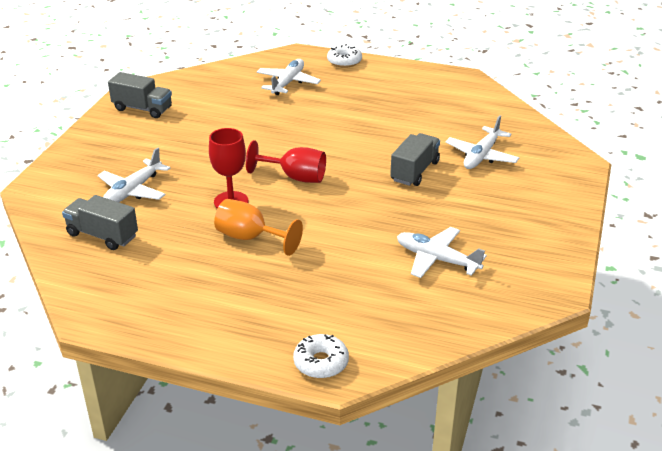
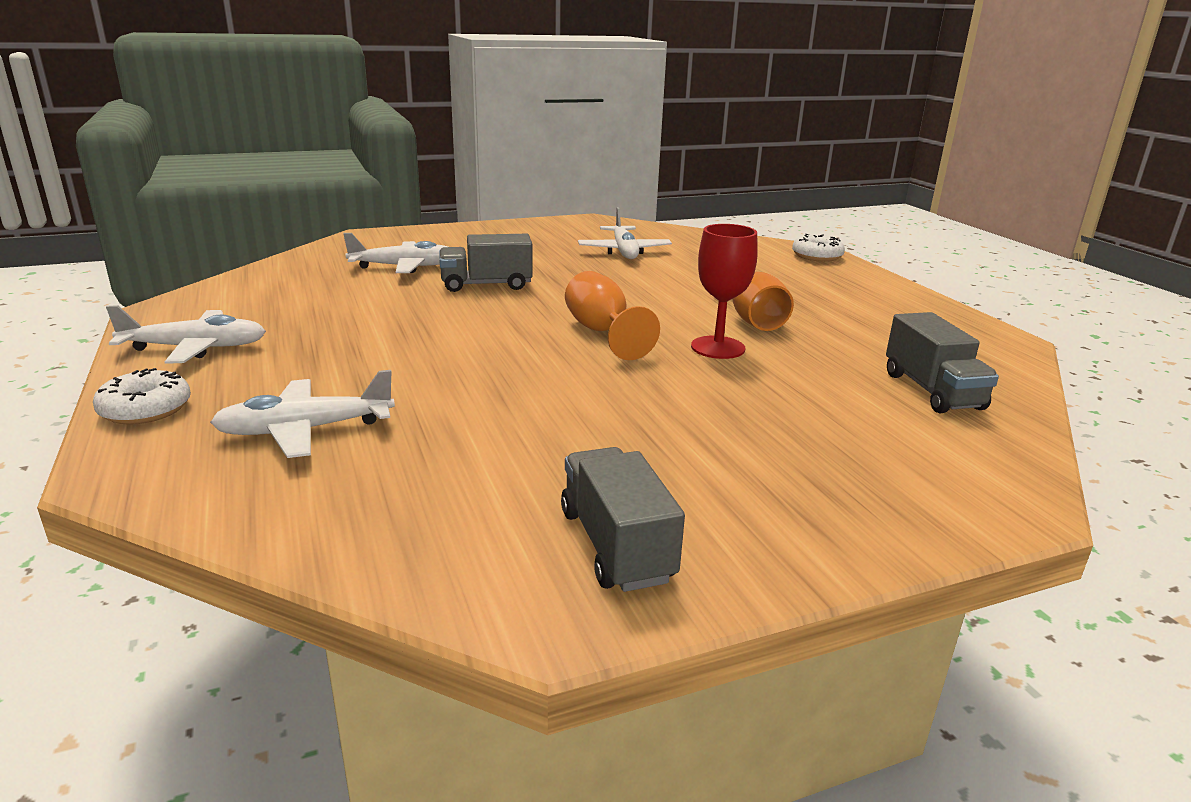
camera: 130 degrees left, 10 degrees down
(133, 191) = (831, 415): white plane -> white plane (196, 348)
(295, 177) = (602, 332): red goblet -> orange goblet

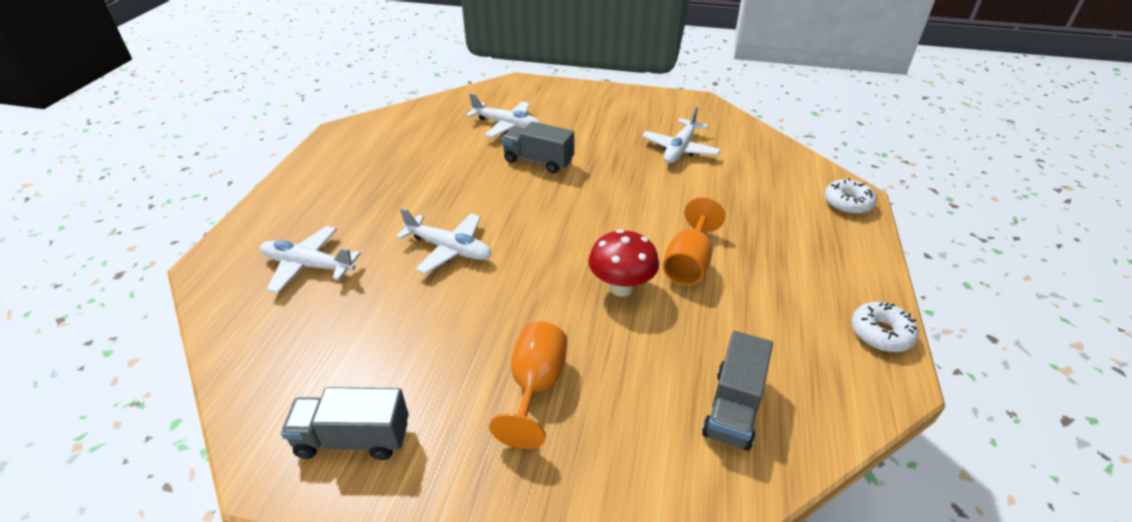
camera: 35 degrees right, 15 degrees up
(145, 409) = (260, 217): white donut -> white donut (881, 333)
(196, 348) = (325, 172): white plane -> white plane (449, 249)
(602, 332) = (559, 239): orange goblet -> orange goblet (536, 386)
(616, 545) = (353, 438): grey truck -> grey truck turned 105 degrees counterclockwise
(718, 347) = (621, 287): red goblet -> red mushroom

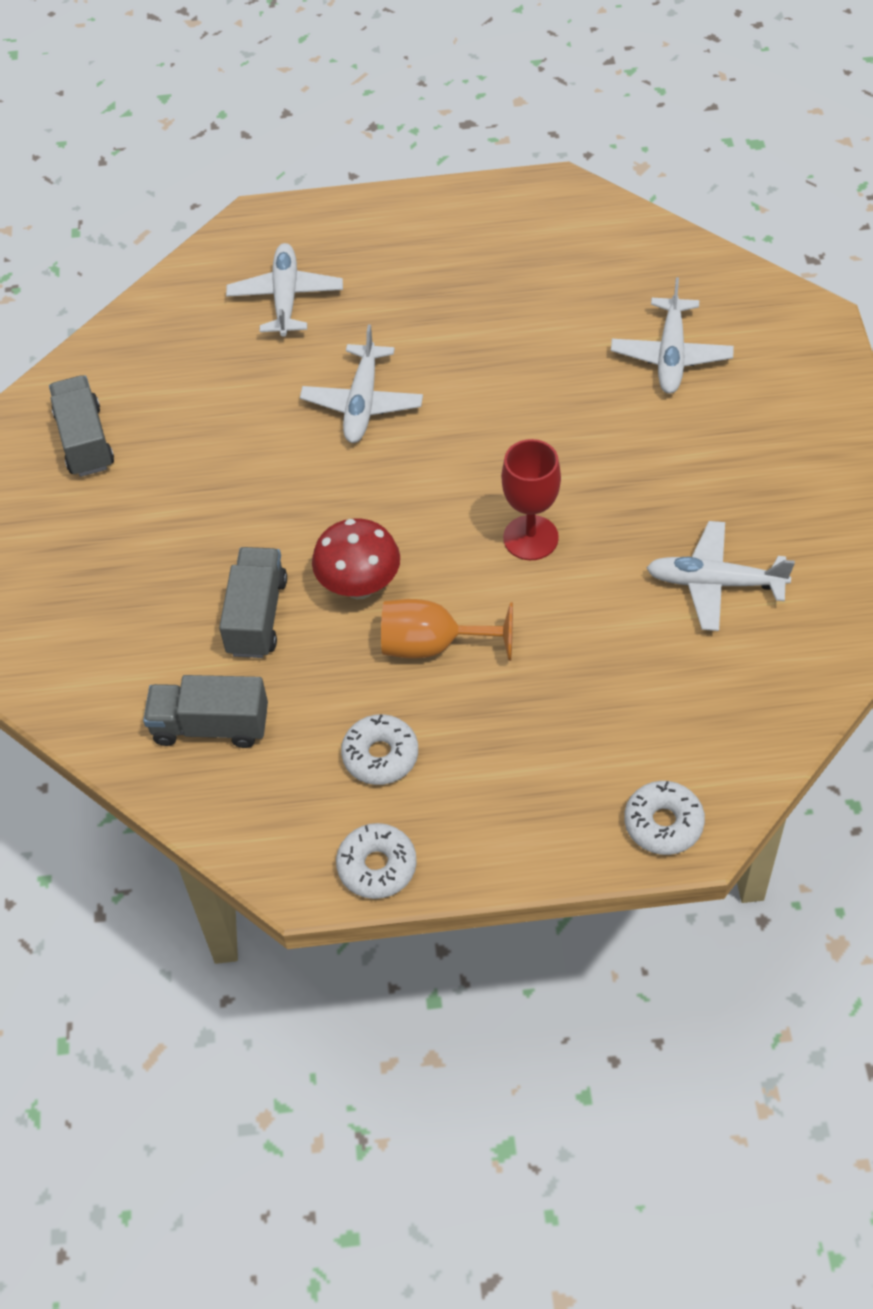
camera: 75 degrees right, 15 degrees up
(536, 386) = (185, 552): orange goblet -> none
(538, 161) = (592, 423): grey truck -> grey truck (257, 616)
(615, 203) = (530, 538): none -> red goblet
(781, 310) = (380, 756): none -> white donut

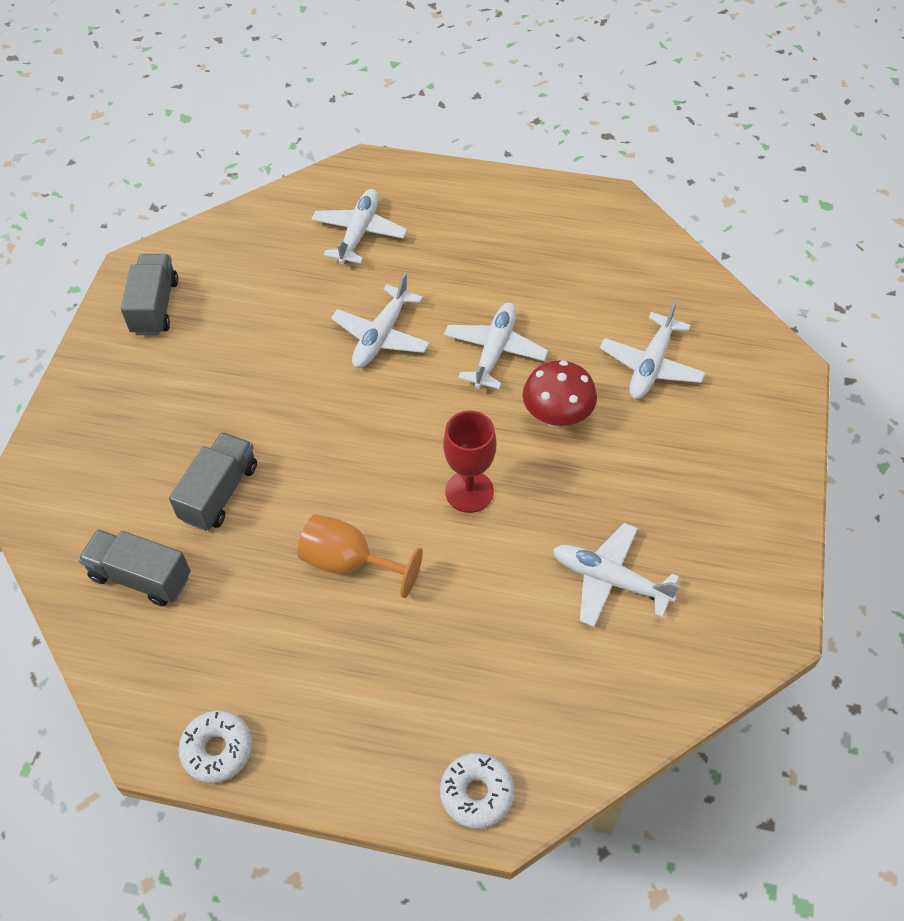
camera: 15 degrees right, 0 degrees up
(359, 586) = (312, 491): red mushroom -> red mushroom (557, 417)
(380, 756) = (264, 648): white donut -> none
(496, 385) = (494, 351): none -> white plane

